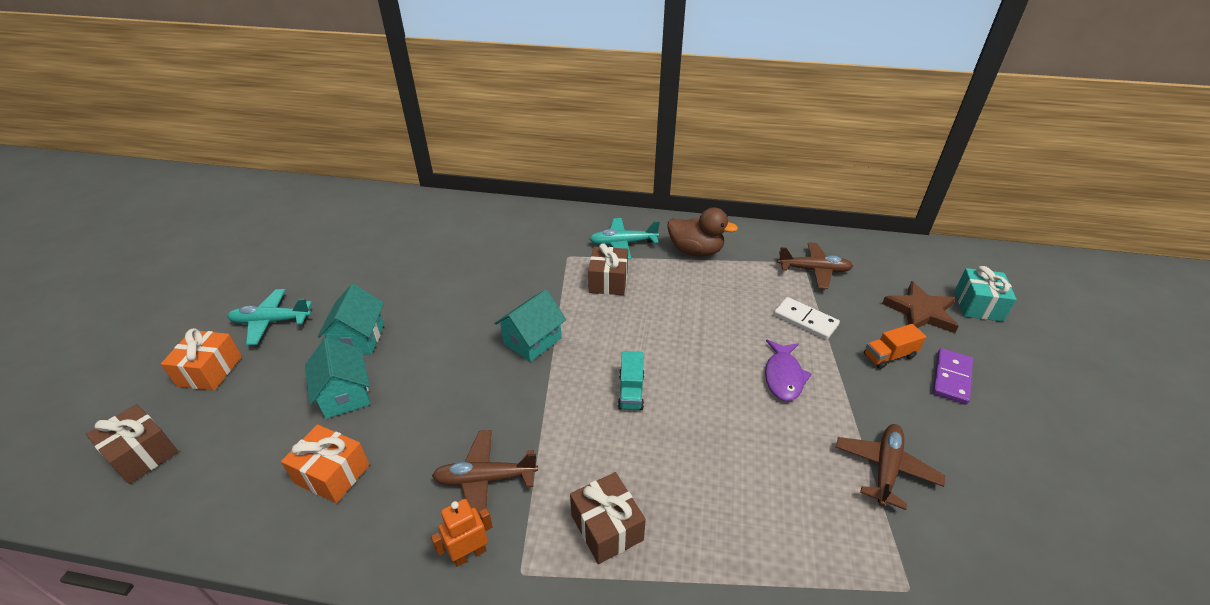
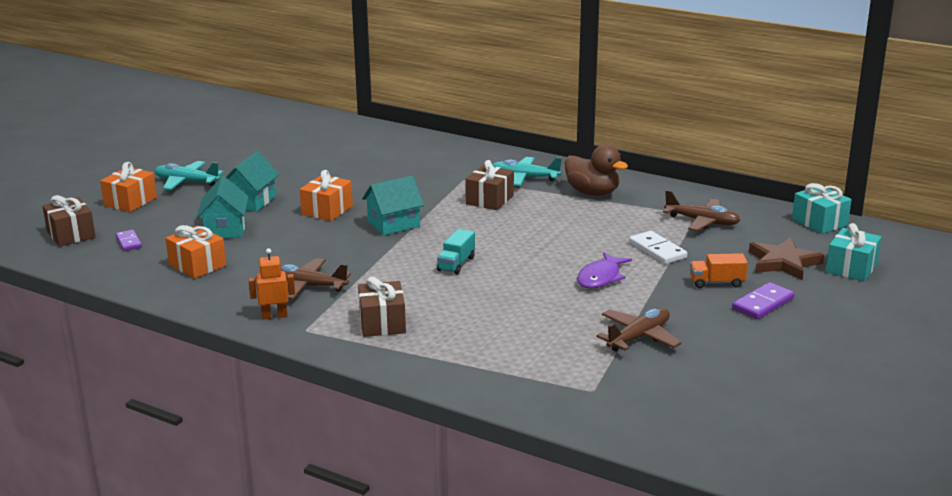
camera: 20 degrees right, 15 degrees down
(227, 450) = (129, 242): none -> purple domino
(450, 334) = (327, 210): none -> orange gift
(905, 250) = (819, 222): none -> turquoise gift

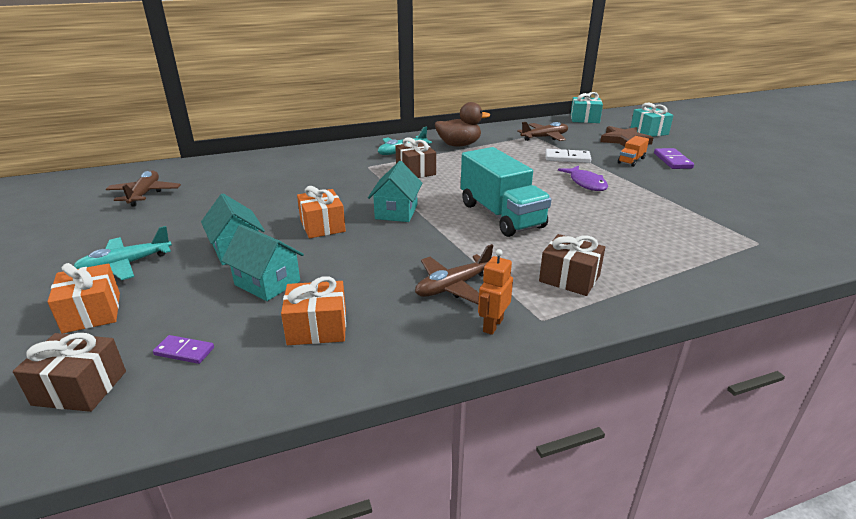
camera: 50 degrees left, 5 degrees up
(456, 264) = (501, 215): turquoise truck -> turquoise truck, size x2.17
(639, 337) = (687, 203): brown plane -> brown plane (145, 194)

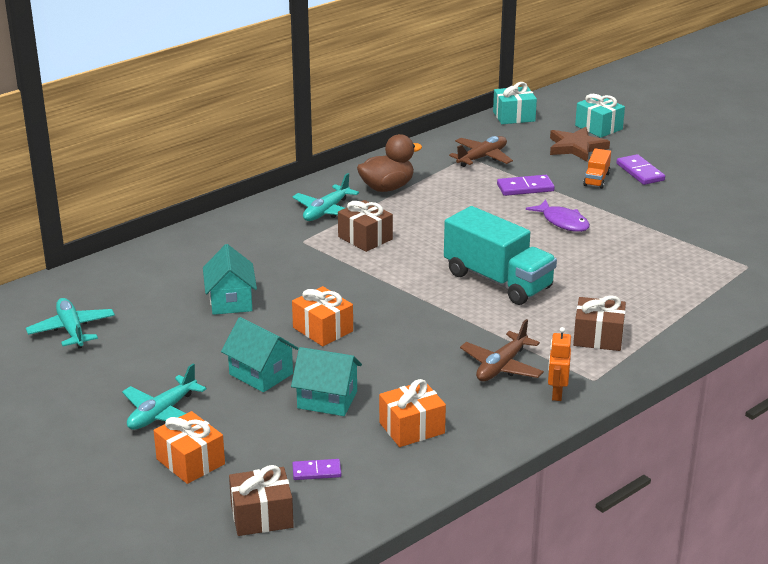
camera: 20 degrees left, 0 degrees up
(145, 194) = (72, 330): brown plane -> turquoise plane
(396, 212) = (387, 297): turquoise house -> turquoise house (231, 301)
(567, 158) = (525, 188): white domino -> purple domino

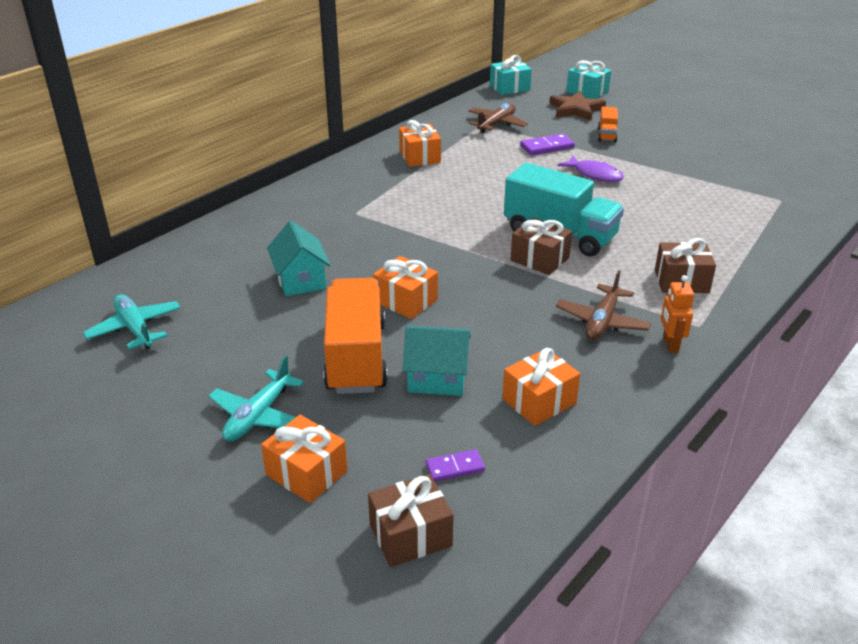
camera: 10 degrees left, 5 degrees up
(261, 374) = (356, 357): turquoise house -> orange truck
(326, 211) = (369, 183): turquoise plane -> none
(365, 238) = (416, 205): brown gift -> brown gift (539, 259)
(387, 188) = (419, 157): brown duck -> orange gift
(640, 172) = (641, 126): purple domino -> none

